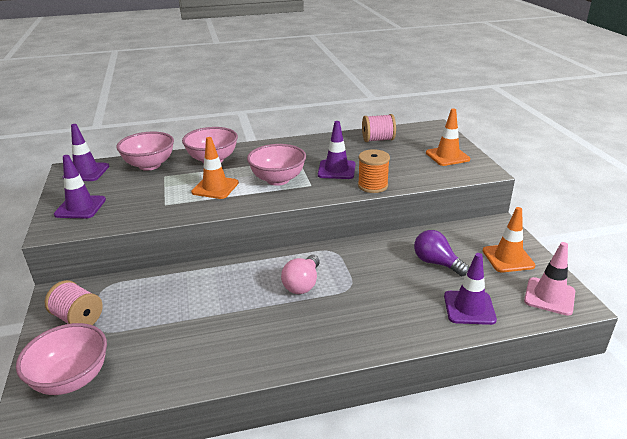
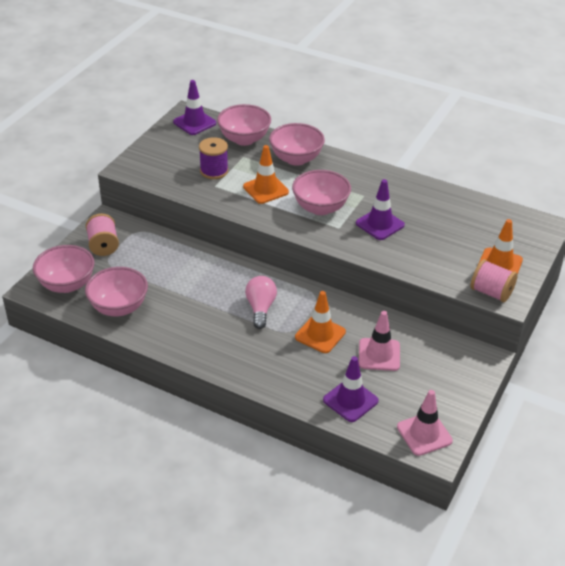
camera: 40 degrees right, 10 degrees up
(80, 207) = (160, 157): purple traffic cone -> none
(150, 195) = (214, 171): none -> purple spool
(162, 364) = (119, 307): none -> pink bowl
(302, 284) = (260, 308): pink light bulb -> pink light bulb turned 120 degrees clockwise
(372, 186) = (386, 257): orange spool -> none
(378, 140) = (464, 211): pink spool -> pink spool (491, 292)
(436, 263) = (379, 354): purple light bulb -> pink traffic cone
(508, 258) = (442, 388): orange traffic cone -> orange traffic cone (320, 334)

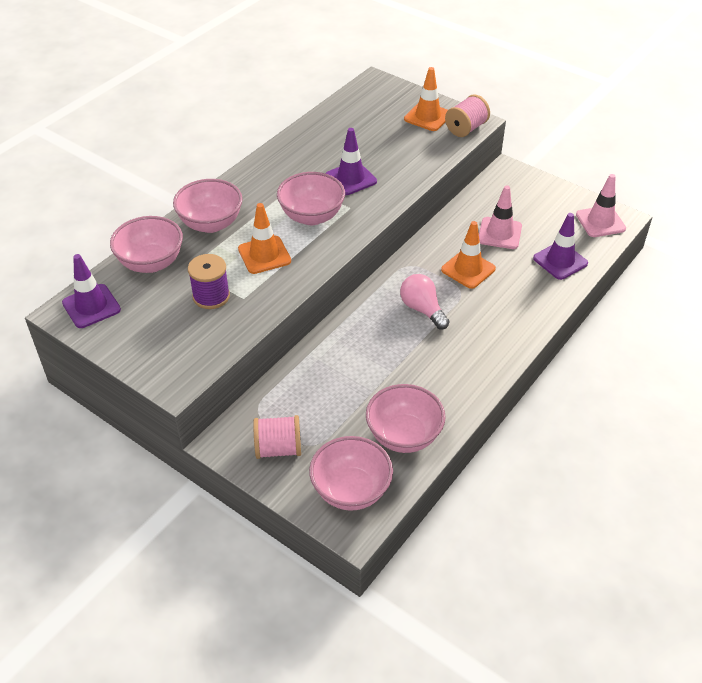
camera: 80 degrees left, 5 degrees up
(260, 308) = (422, 309): pink light bulb -> pink light bulb turned 45 degrees clockwise

